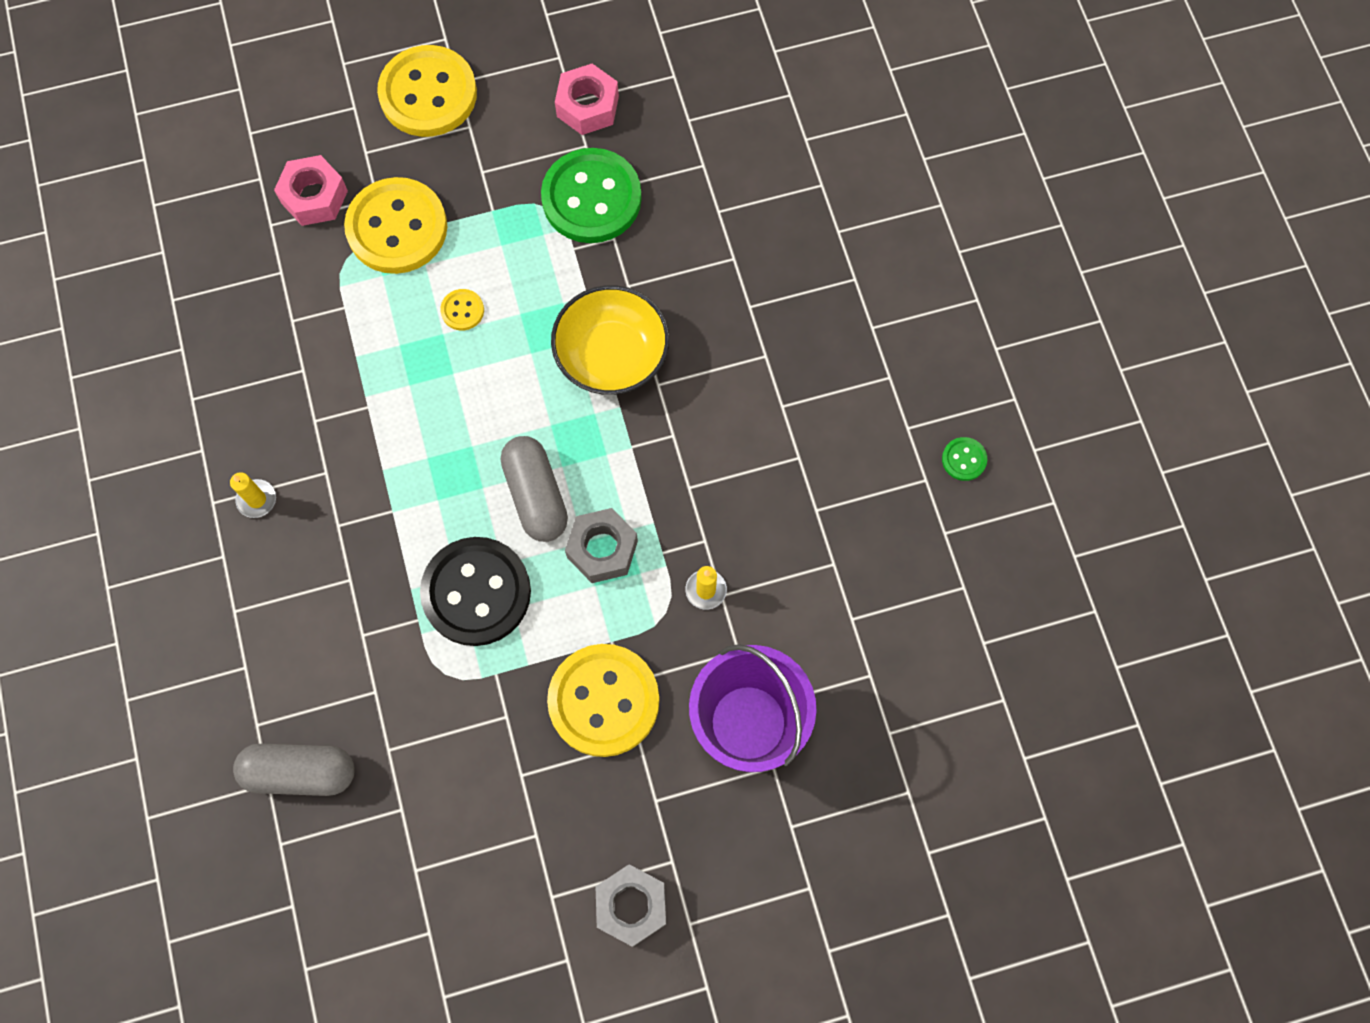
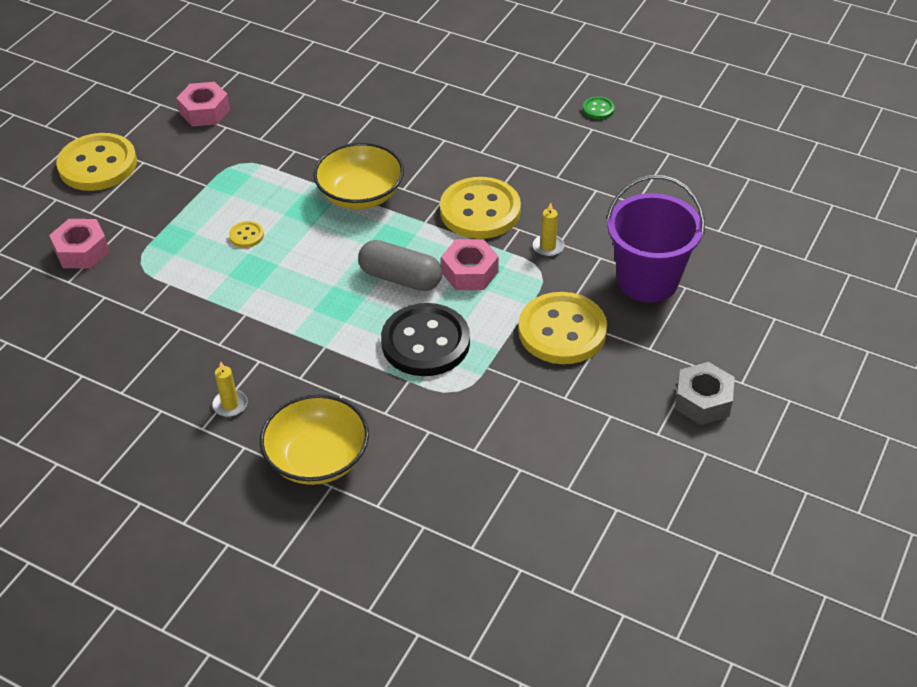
camera: 45 degrees left, 25 degrees down
(263, 628) = (317, 458): none -> yellow bowl
(300, 772) = (436, 504): grey capsule -> none
(397, 228) = (156, 229): yellow button -> yellow button (480, 211)
(591, 198) = (259, 144): green button -> none
(602, 549) = (470, 272): grey nut -> pink nut

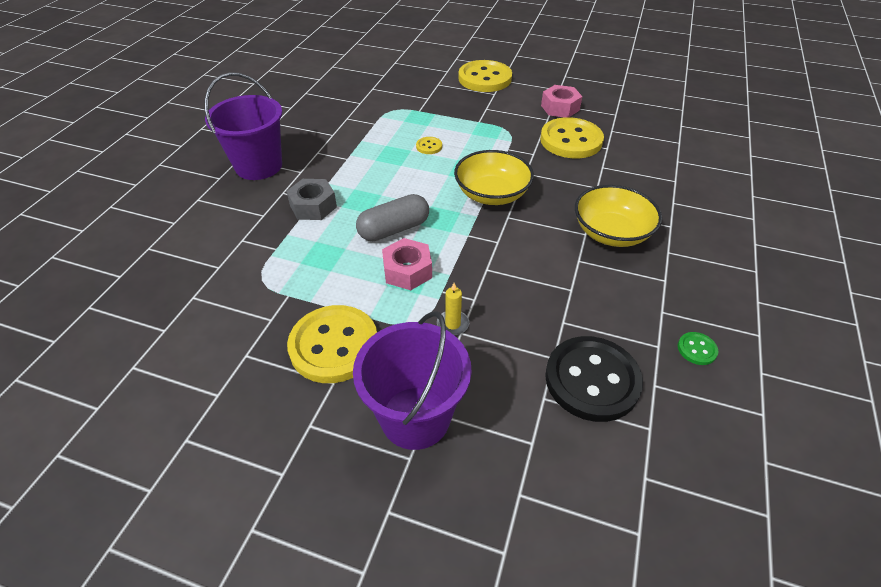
camera: 80 degrees right, 0 degrees up
(82, 251) = (400, 88): pink nut -> none
(230, 405) = (258, 166): yellow candle -> purple bucket
(317, 458) = (201, 212): yellow bowl -> yellow bowl (611, 232)
(400, 278) = (394, 229): grey capsule -> grey capsule turned 45 degrees clockwise
(425, 342) = (318, 253): black button -> black button (592, 380)
(480, 211) = (492, 269): yellow button -> yellow button (571, 140)
(703, 400) = (226, 484): grey nut -> grey nut (313, 206)

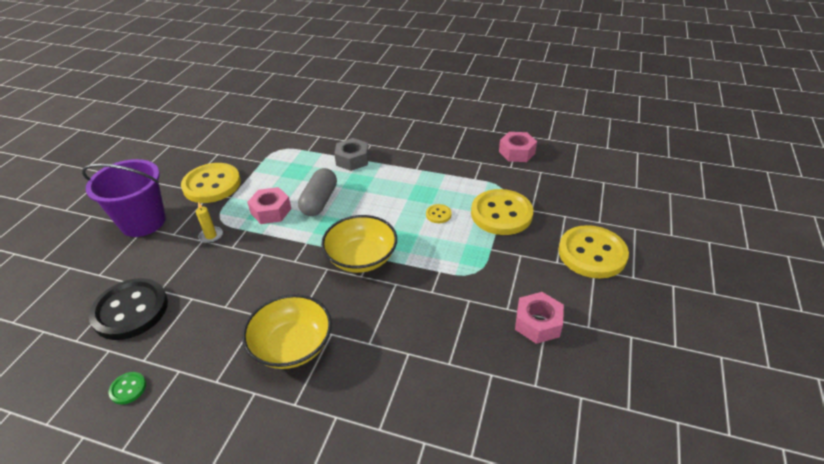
camera: 90 degrees right, 5 degrees down
(258, 166) = (404, 129): purple bucket -> none
(336, 97) = (517, 152): none -> pink nut
(394, 229) = (319, 201): grey capsule -> grey capsule turned 45 degrees clockwise
(571, 140) = (461, 327): yellow button -> yellow button (501, 214)

